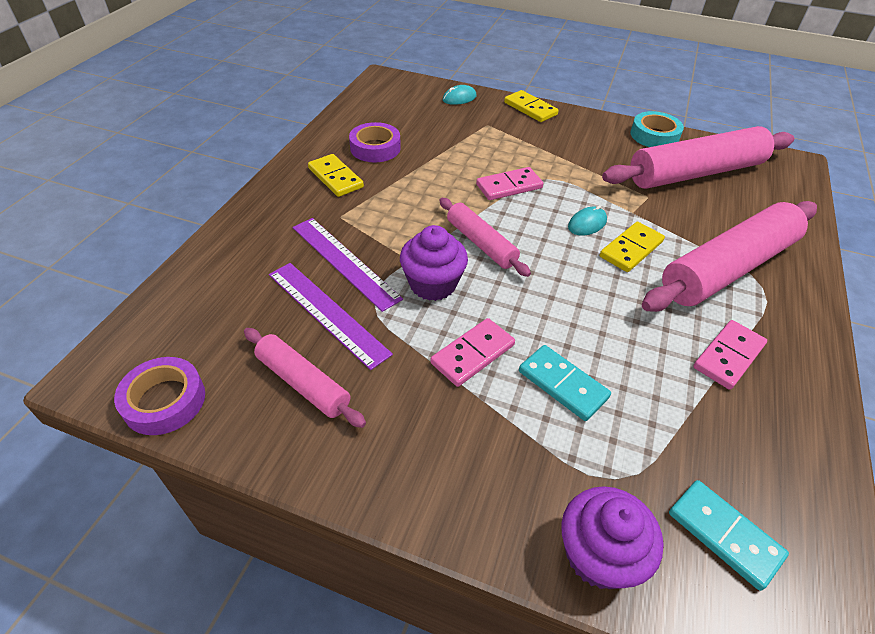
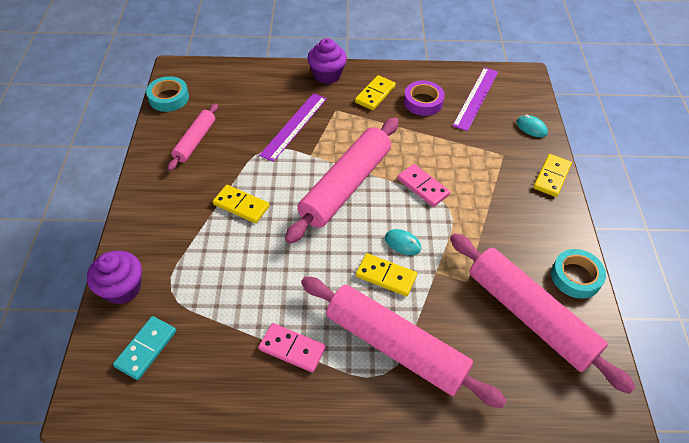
camera: 70 degrees right, 5 degrees up
(164, 401) = (169, 98): purple tape -> turquoise tape
(327, 312) = (248, 133): purple ruler -> purple ruler (476, 98)
(433, 284) = (293, 172): purple cupcake -> purple cupcake (327, 75)
(473, 354) = (241, 205): pink domino -> yellow domino
(481, 243) = (345, 186): pink rolling pin -> pink rolling pin, size x1.87
(562, 384) = (232, 254): turquoise domino -> none

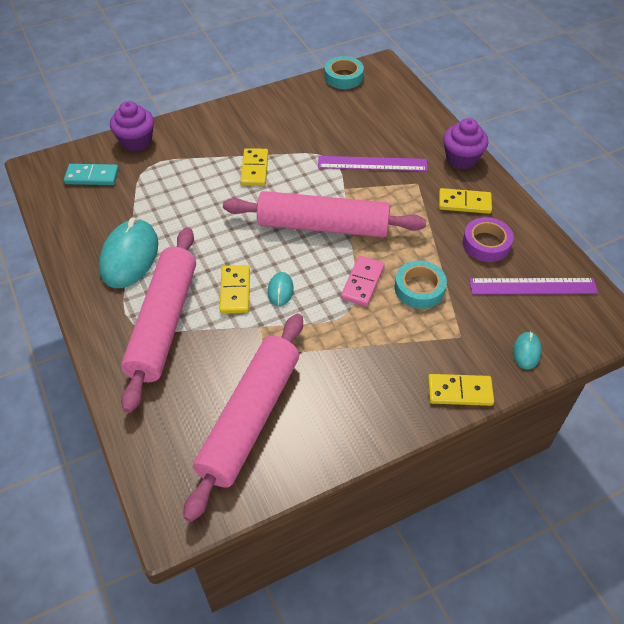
camera: 65 degrees right, 0 degrees up
(195, 141) = (306, 113): pink rolling pin -> none
(292, 349) = (129, 256): pink domino -> turquoise mouse
(575, 277) = (324, 449): turquoise tape -> turquoise tape (419, 288)

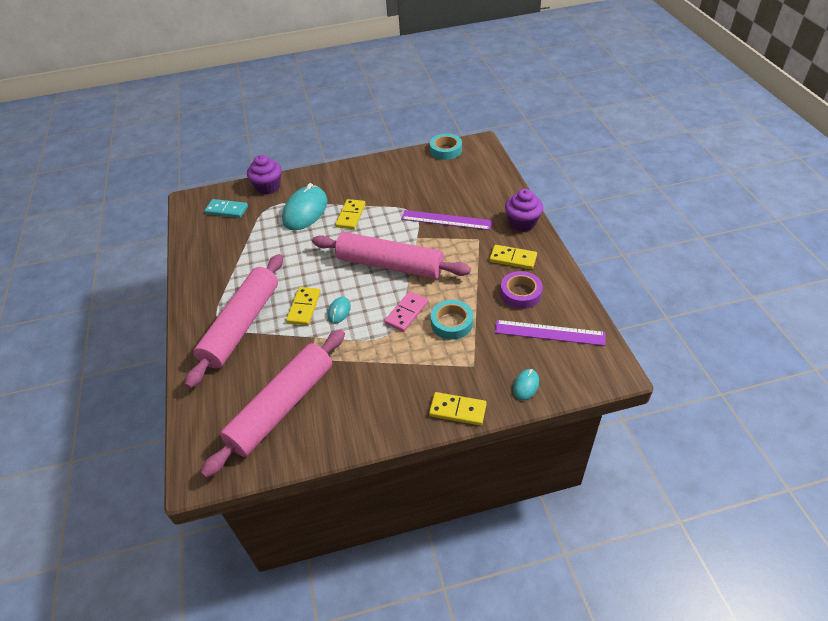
camera: 15 degrees right, 5 degrees down
(129, 256) = (234, 272): turquoise mouse -> turquoise mouse (305, 211)

